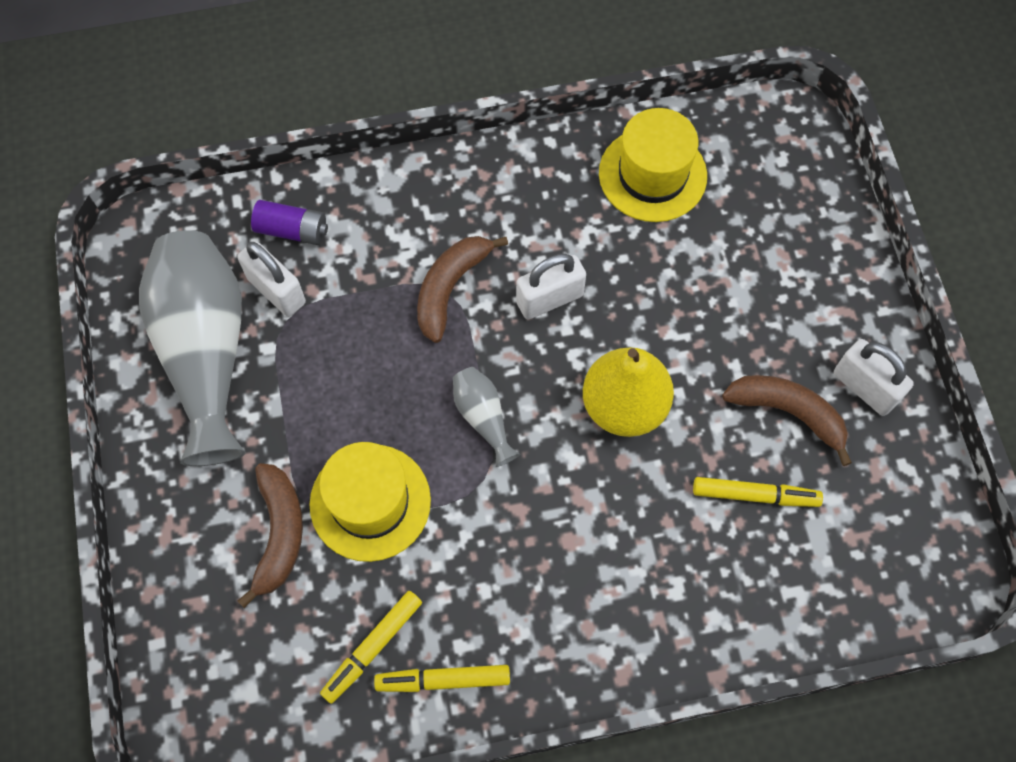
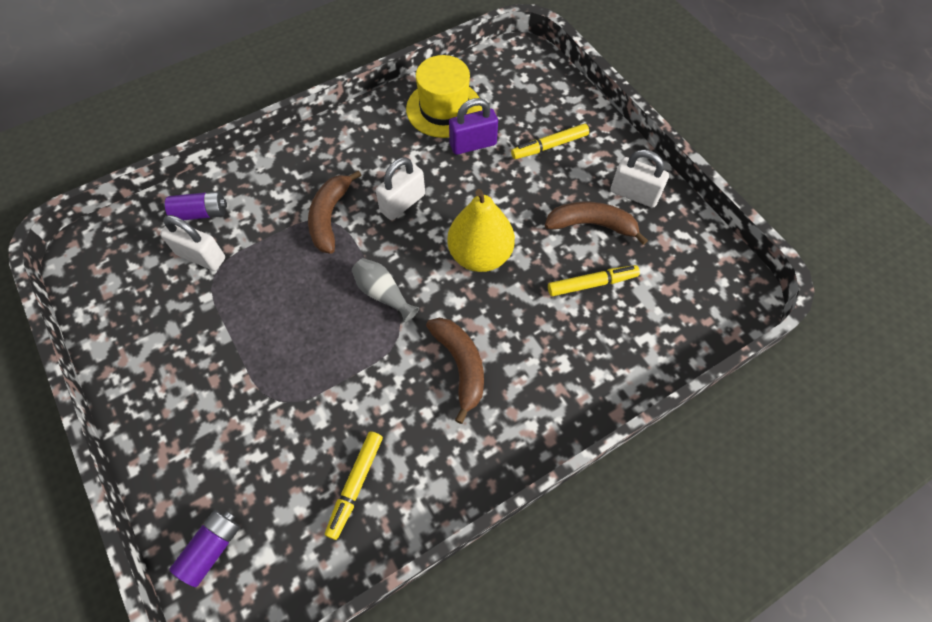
camera: 20 degrees left, 5 degrees down
(192, 660) = (212, 548): none -> purple battery
(206, 352) = (158, 314): grey vase -> none
(279, 534) = (255, 426): brown banana -> brown banana (461, 366)
(370, 502) = (319, 379): yellow hat -> none
(443, 680) = (418, 489): yellow marker -> yellow marker (549, 146)
(672, 242) = (473, 144): none -> purple padlock

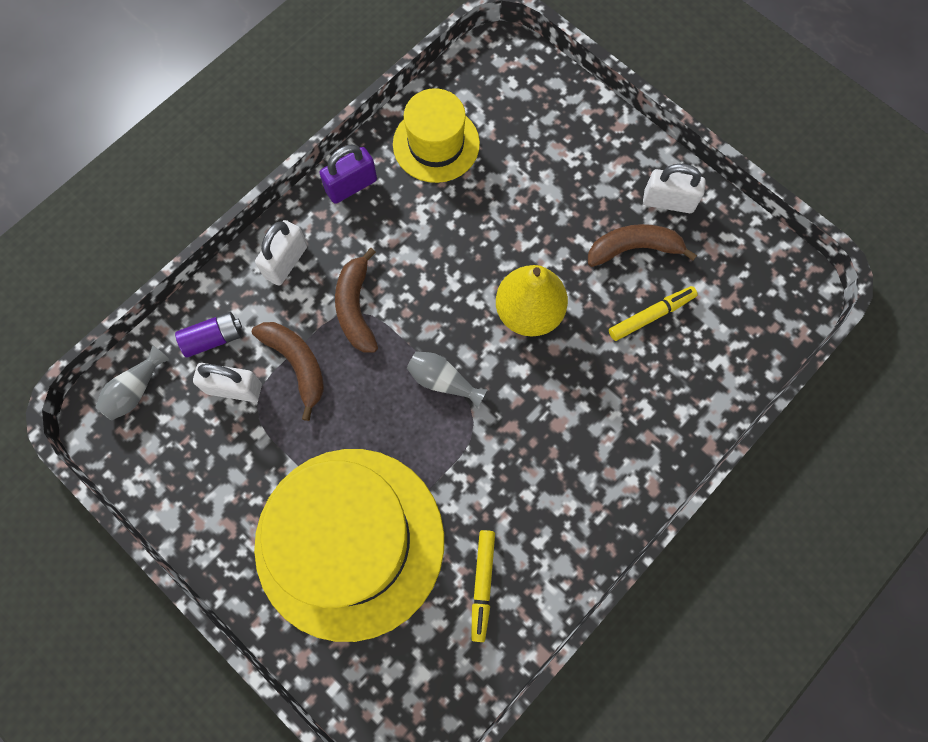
camera: 15 degrees left, 10 degrees up
(119, 238) = (135, 390): none -> grey vase
(212, 548) = (367, 682): purple battery -> none
(247, 412) = (350, 542): none -> yellow hat
(402, 203) = (428, 272): white padlock -> white padlock (286, 262)
(461, 366) = (546, 438): brown banana -> brown banana (297, 364)
(473, 144) = (482, 182): purple padlock -> purple padlock (351, 186)
(549, 146) = (565, 164): yellow marker -> none

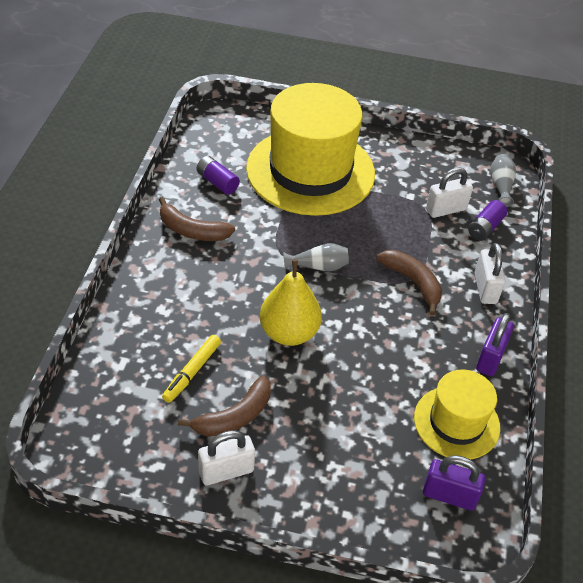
camera: 145 degrees right, 25 degrees down
(297, 364) = (420, 236): brown banana -> brown banana (192, 230)
(482, 585) = (217, 182): yellow marker -> purple battery
(492, 91) = (449, 495): none -> purple padlock

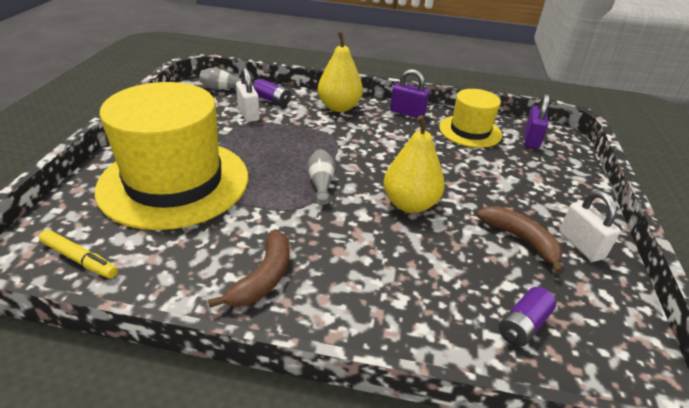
camera: 90 degrees left, 10 degrees down
(192, 372) = (481, 271): yellow marker -> yellow marker (80, 259)
(217, 182) = (174, 256): purple battery -> purple battery (523, 325)
(413, 282) = (336, 136): brown banana -> none
(485, 288) = (339, 107): white padlock -> yellow pear

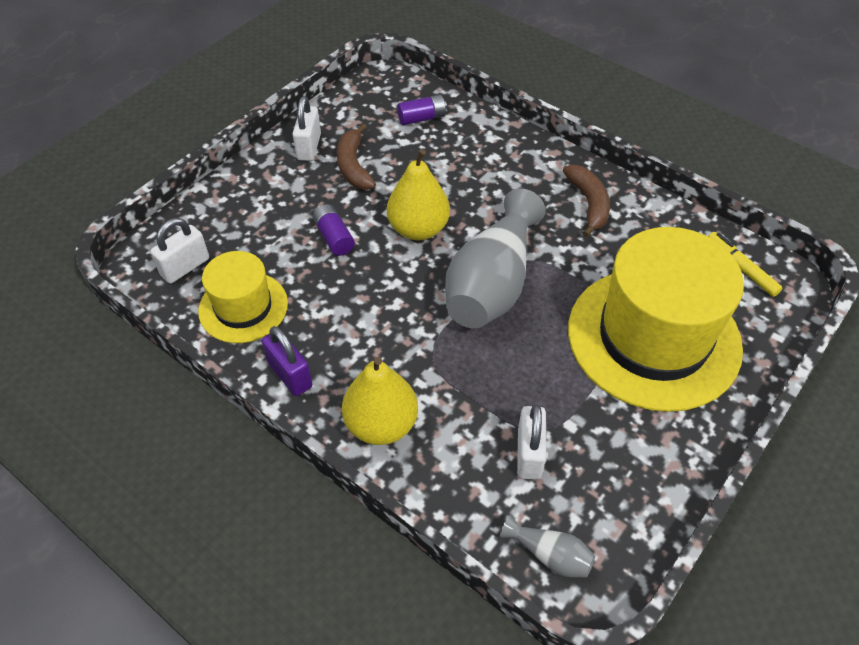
camera: 150 degrees left, 15 degrees up
(263, 278) = (588, 204): brown banana -> brown banana turned 120 degrees clockwise
(272, 100) = (477, 483): purple battery -> purple battery (334, 237)
(321, 183) = (492, 283): grey vase -> grey vase, size x2.29
(531, 139) = (185, 267): purple padlock -> white padlock

